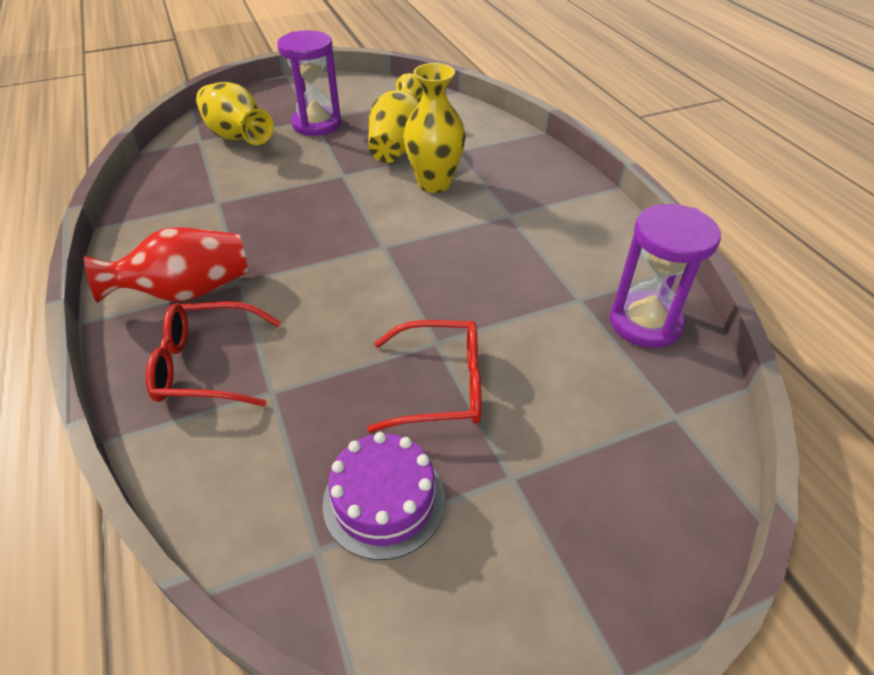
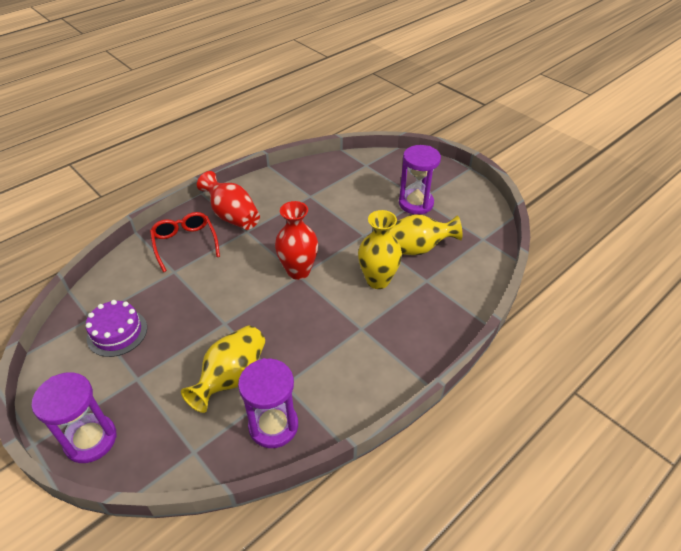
camera: 70 degrees right, 0 degrees up
(237, 136) = (379, 177): yellow vase -> yellow vase (231, 377)
(372, 245) = (298, 271): none -> red vase
(441, 386) = (192, 334): red glasses -> none
(631, 565) = (90, 440): none -> purple hourglass

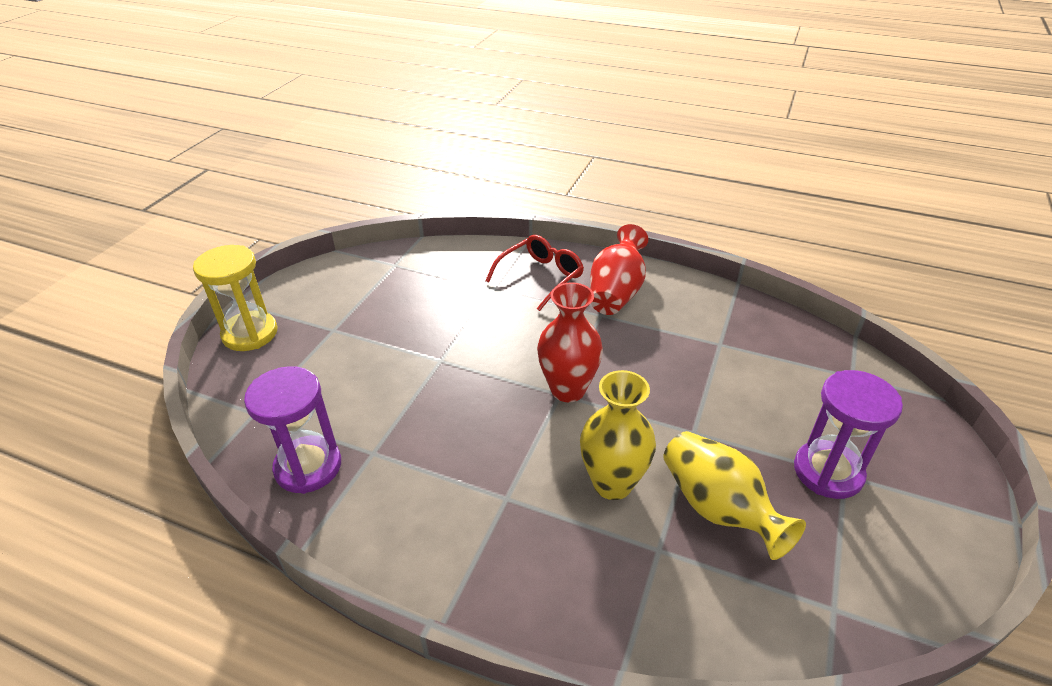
camera: 65 degrees right, 5 degrees down
(90, 440) = (250, 334): purple hourglass -> yellow hourglass
(117, 332) = (385, 289): purple cake -> none
(231, 377) = (364, 400): yellow vase -> none

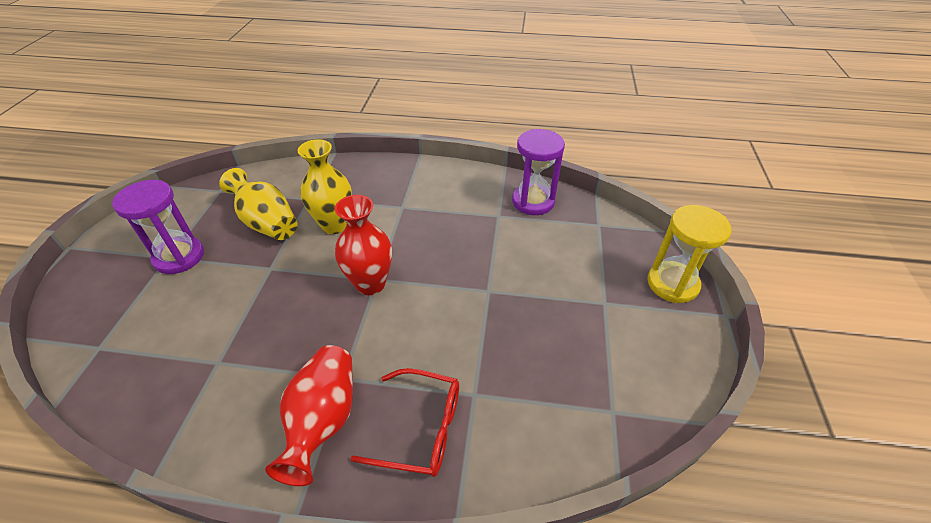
camera: 165 degrees right, 5 degrees up
(541, 277) = (421, 429): red glasses -> red glasses turned 105 degrees counterclockwise

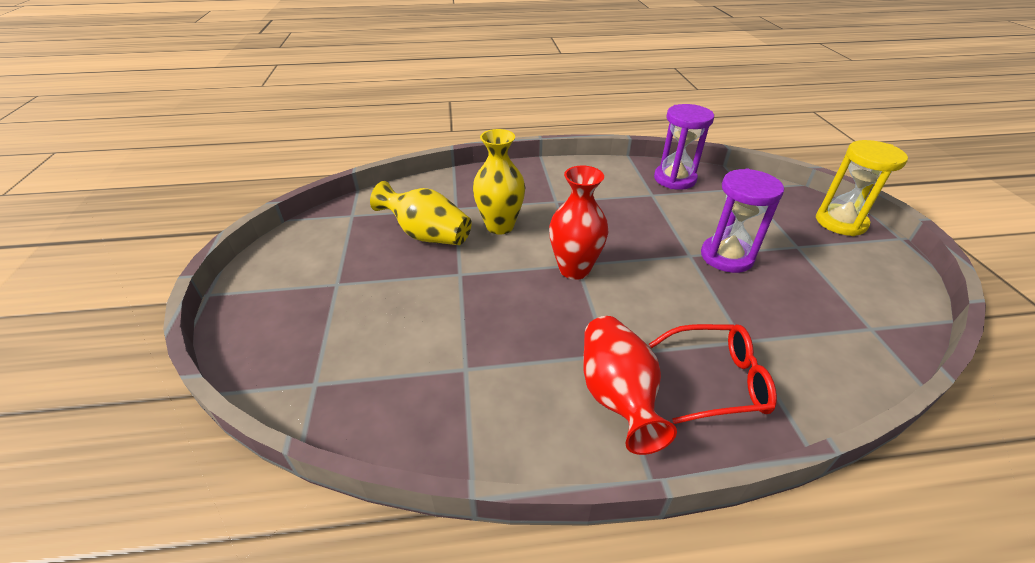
camera: 15 degrees left, 5 degrees down
(179, 257) = (350, 281): purple hourglass -> purple hourglass (726, 256)

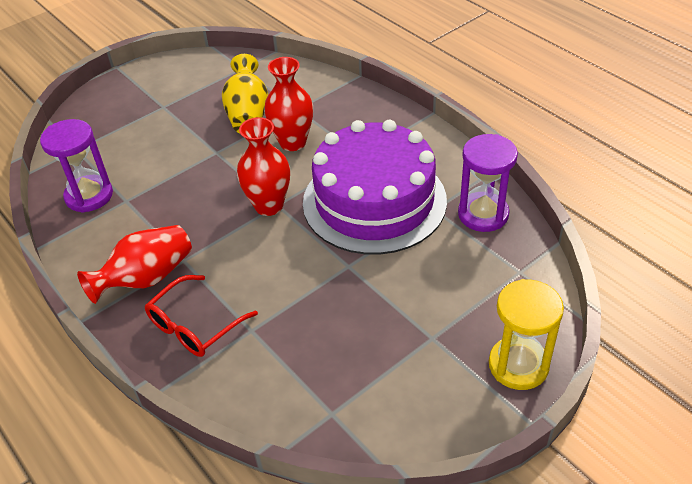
camera: 60 degrees right, 5 degrees up
(500, 226) = (293, 142): yellow vase -> red vase
(620, 215) = (374, 201): none -> purple cake
(717, 380) = (194, 326): red glasses -> red glasses turned 75 degrees clockwise
(726, 256) = (367, 290): purple hourglass -> purple hourglass (89, 196)

